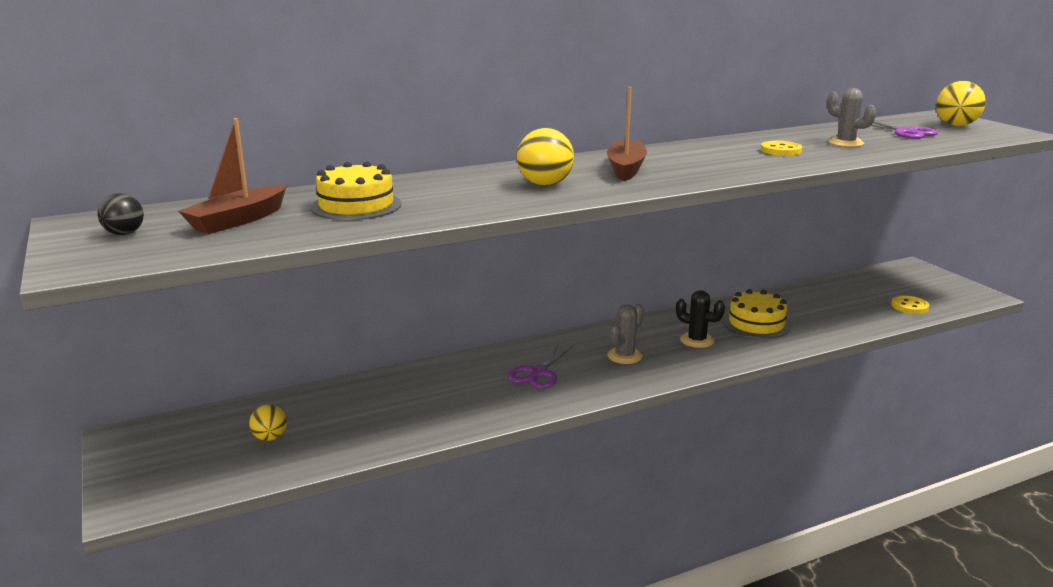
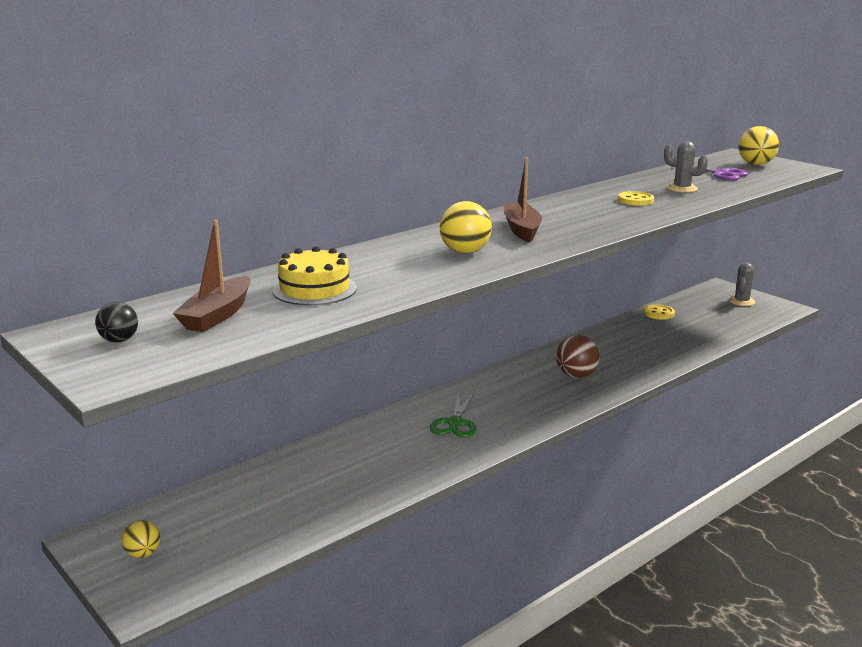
camera: 15 degrees left, 0 degrees up
(270, 438) = (241, 518): yellow ball -> yellow ball (143, 554)
(538, 373) = (455, 423): purple scissors -> green scissors
(624, 356) = (522, 397): grey cactus -> grey cactus (741, 301)
(697, 340) = (576, 375): black cactus -> brown ball
(756, 324) = (618, 354): yellow cake -> none
(909, 306) = (733, 324): yellow button -> yellow button (659, 313)

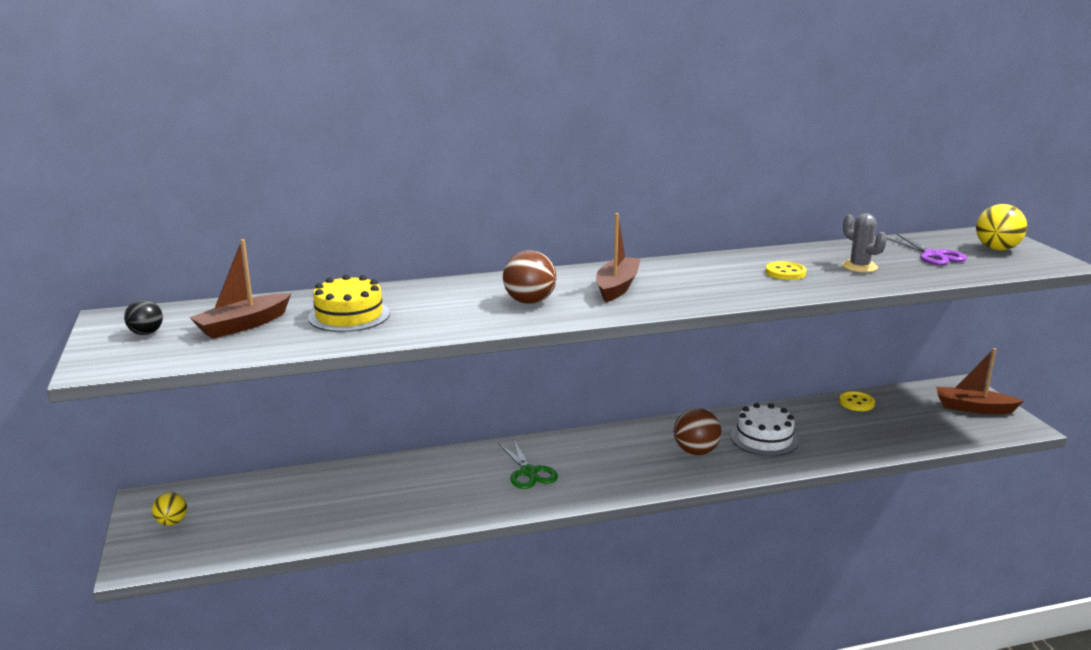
camera: 25 degrees right, 0 degrees up
(455, 423) = (528, 472): green scissors -> green scissors turned 60 degrees counterclockwise
(465, 252) = (529, 302): yellow ball -> brown ball
(618, 354) = (764, 438): none -> white cake
(741, 301) = (973, 408): grey cactus -> brown boat

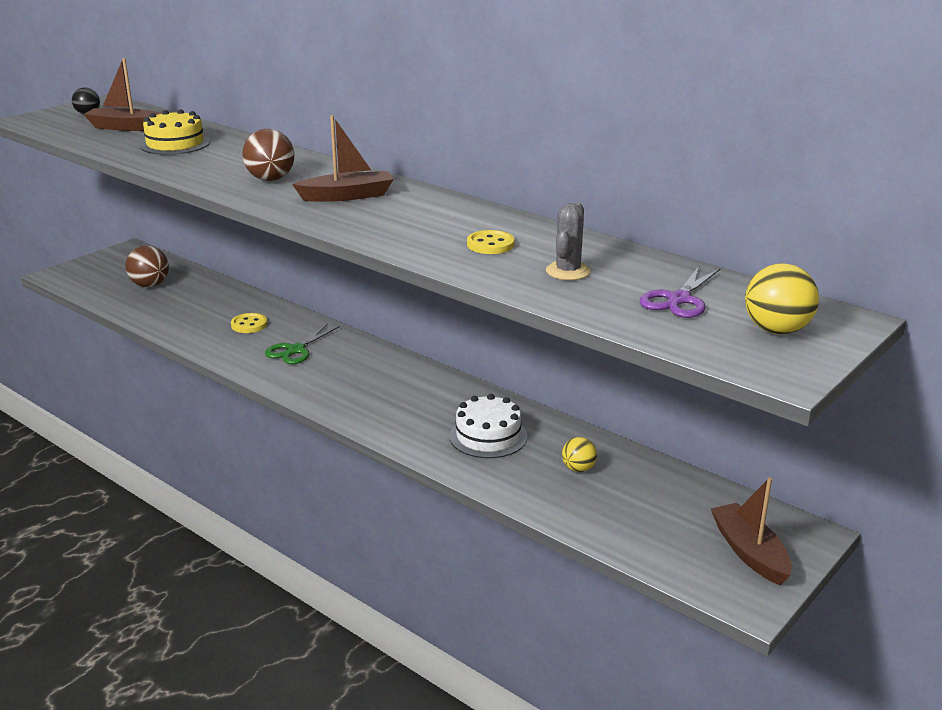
camera: 55 degrees right, 5 degrees up
(172, 522) = (110, 266): yellow ball -> yellow ball (578, 469)
(696, 451) = (417, 409): brown ball -> brown ball (150, 285)
(856, 403) = (647, 469): yellow button -> yellow button (249, 325)

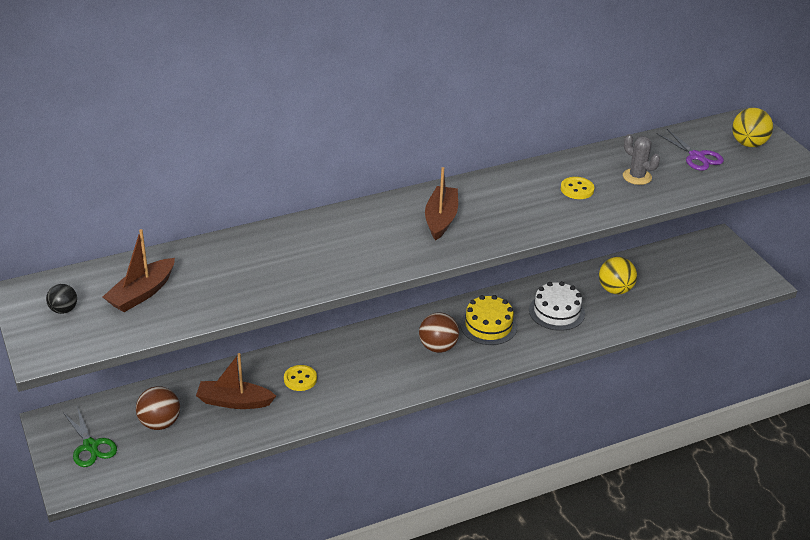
camera: 65 degrees left, 10 degrees up
(175, 144) = (227, 274): yellow cake -> yellow cake (488, 326)
(270, 179) = (372, 244): brown ball -> brown ball (438, 347)
(295, 350) = (368, 365): green scissors -> green scissors (90, 446)
(578, 469) = (615, 290): yellow ball -> yellow ball, size x1.62
(749, 552) = (725, 264): brown boat -> brown boat (234, 402)

